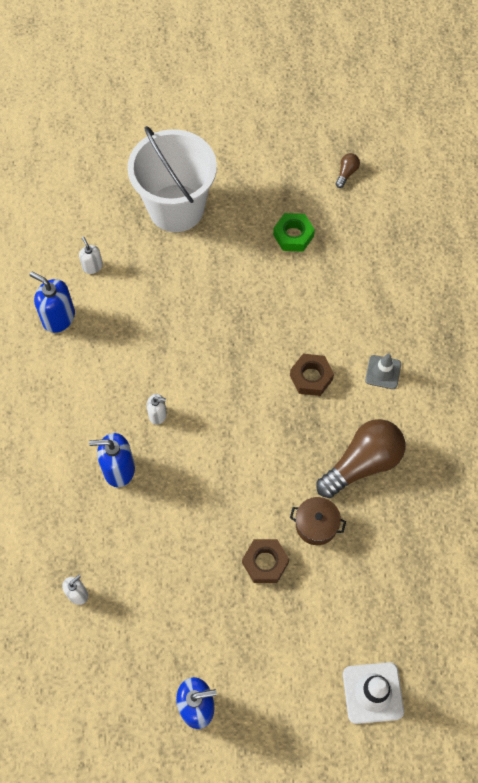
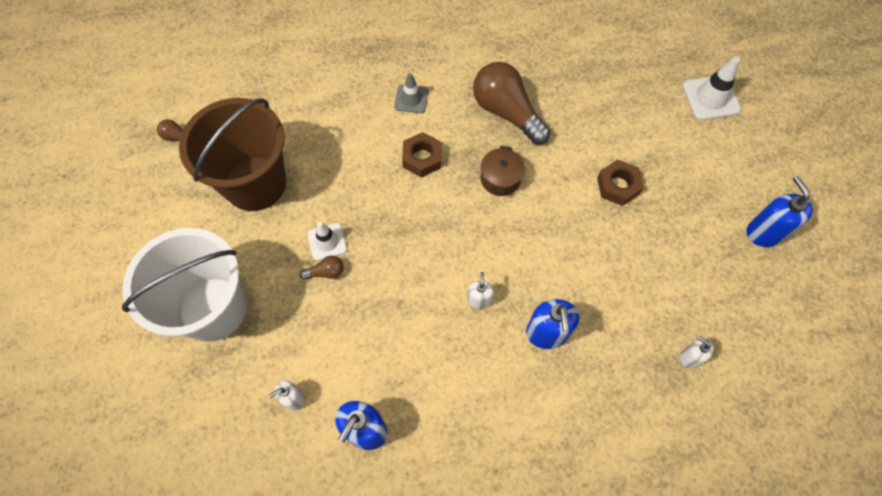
camera: 95 degrees left, 0 degrees up
(199, 291) = (326, 272): none -> brown light bulb
(229, 293) = (327, 242): none -> white traffic cone
(293, 235) = (255, 183): green nut -> brown bucket
(316, 525) = (573, 146): brown pot -> brown pot (500, 179)

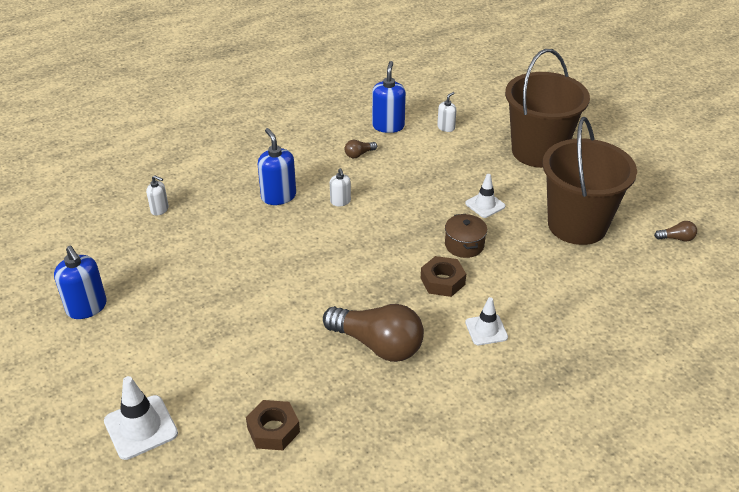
camera: 160 degrees right, 25 degrees down
(213, 309) = (538, 151): white bucket -> brown bucket
(326, 272) = (472, 188): brown light bulb -> brown light bulb (359, 154)
(411, 99) = (486, 330): grey traffic cone -> white traffic cone
(500, 179) = (358, 284): brown pot -> brown pot (464, 245)
(618, 186) = (239, 308): brown nut -> brown nut (273, 430)

